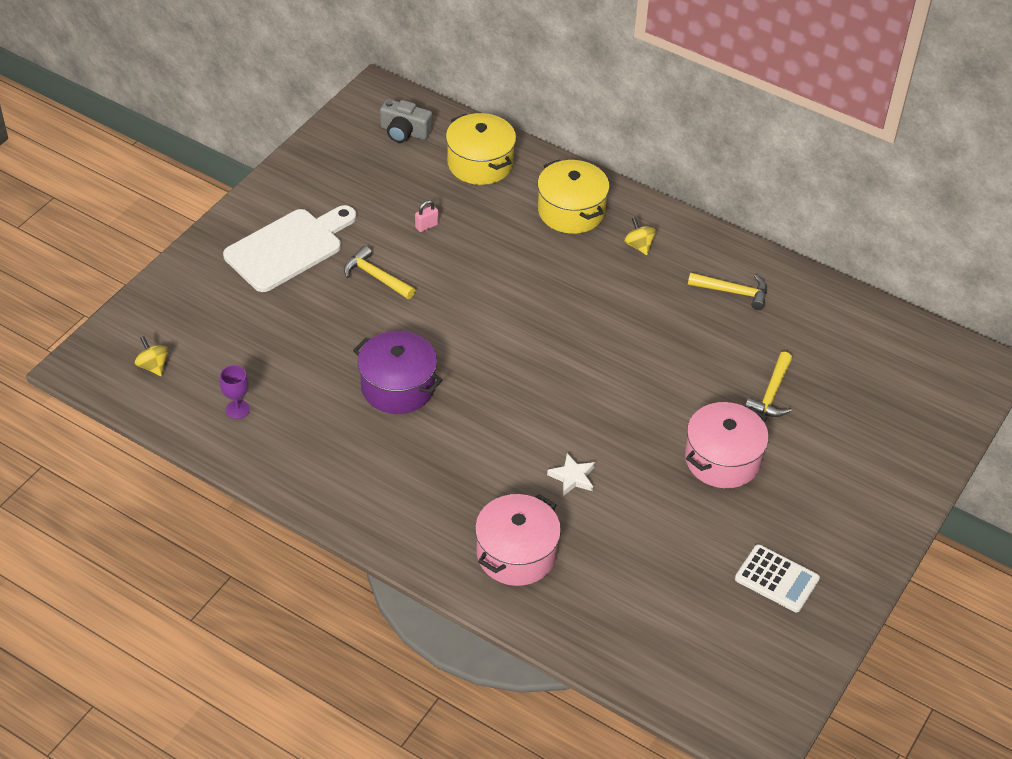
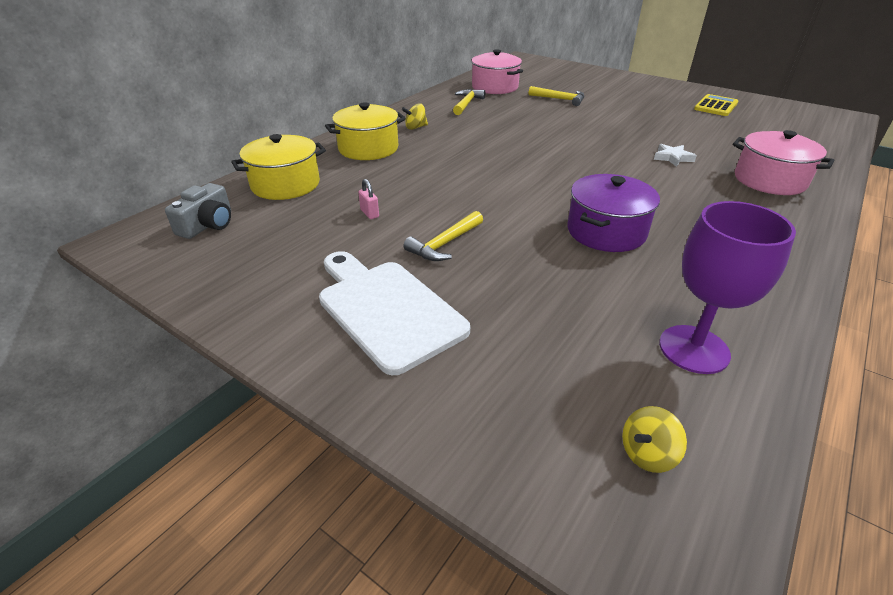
camera: 85 degrees left, 10 degrees down
(237, 409) = (694, 349): purple goblet -> purple goblet, size x2.01
(722, 459) = (625, 114): pink pot -> pink pot (495, 87)
(777, 579) = (715, 106): white calculator -> yellow calculator

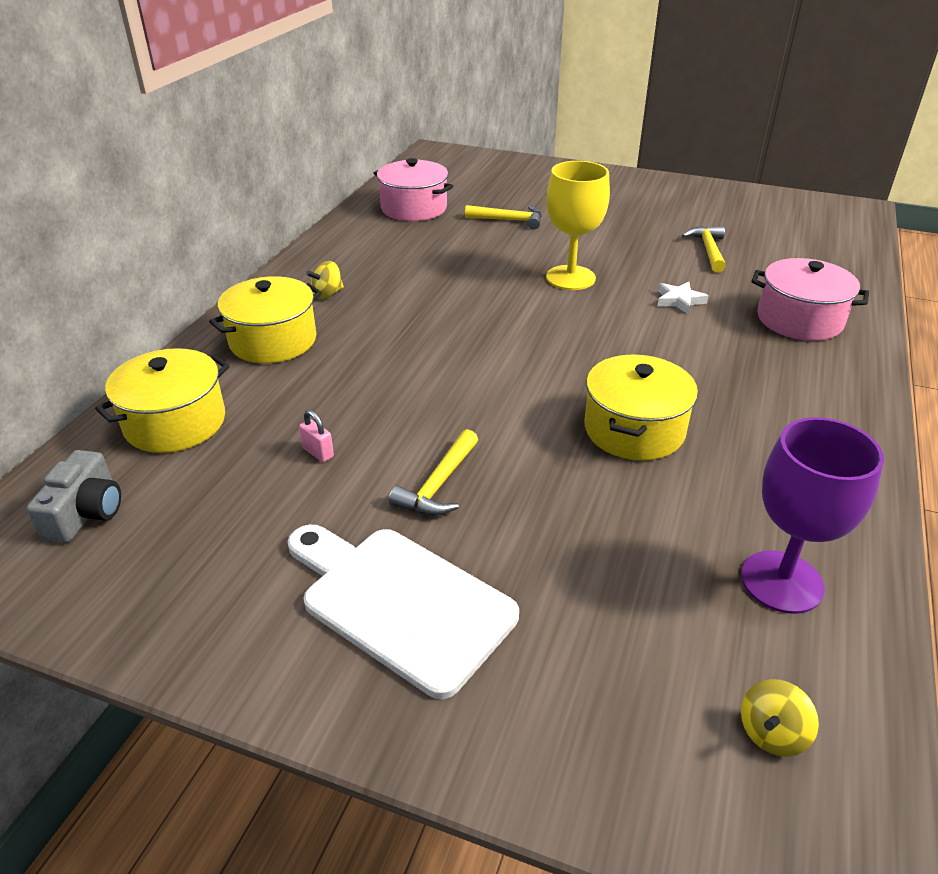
camera: 15 degrees left, 0 degrees up
(466, 104) = (385, 243): yellow hammer -> yellow hammer (708, 250)
(592, 136) = (570, 278): none -> yellow goblet
(606, 231) = (634, 429): purple pot -> yellow pot
(715, 106) = (707, 209): yellow calculator -> none

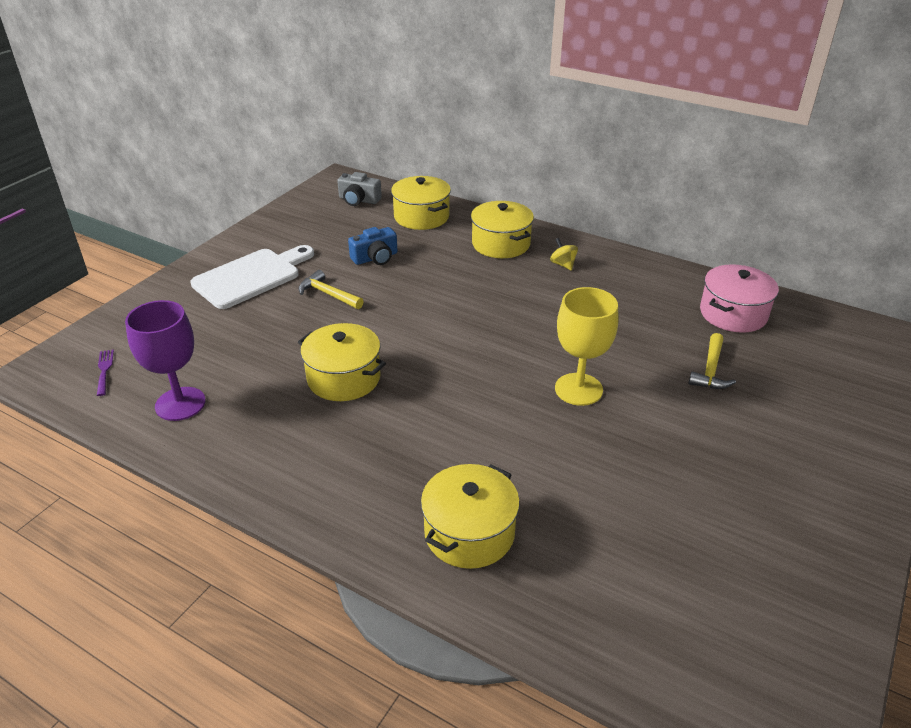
camera: 100 degrees right, 0 degrees up
(318, 453) = (375, 258): pink padlock -> blue camera
(679, 300) = (524, 452): white star -> none
(708, 250) = (639, 509): yellow hammer -> none
(772, 733) = (104, 370): yellow spinning top -> purple fork
(799, 320) = (469, 533): pink pot -> yellow pot

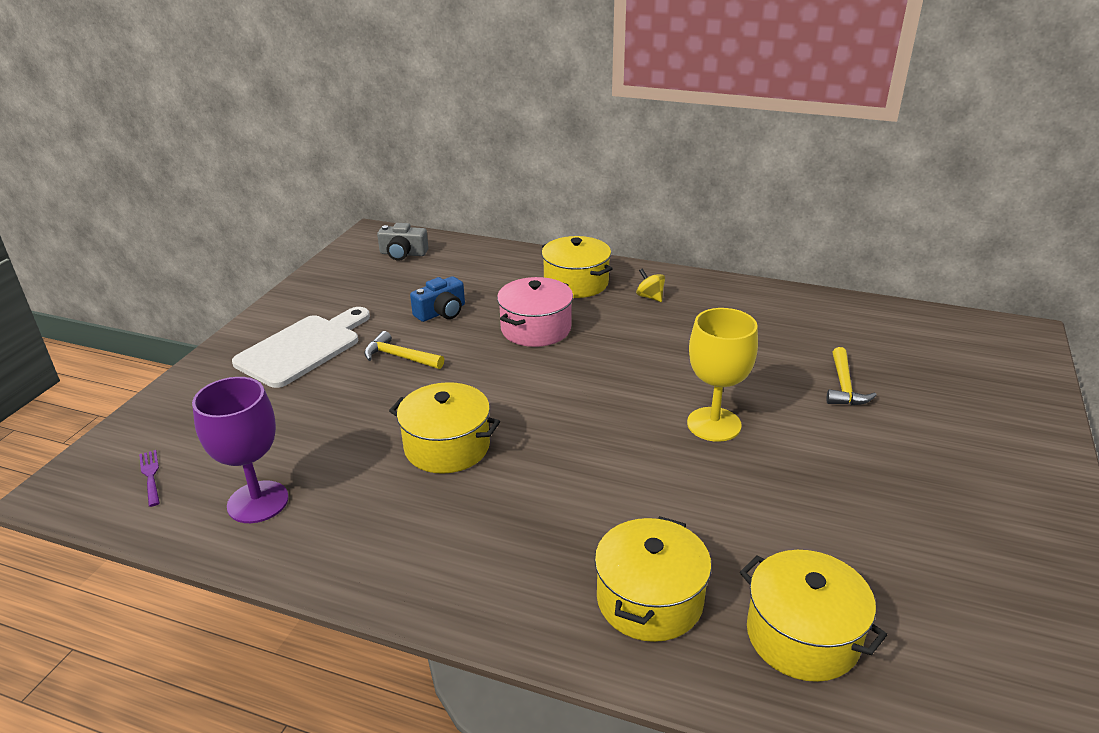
camera: 10 degrees left, 5 degrees down
(421, 217) = (479, 264): yellow pot -> yellow pot (802, 636)
(733, 314) = (844, 327): pink pot -> pink pot (536, 329)

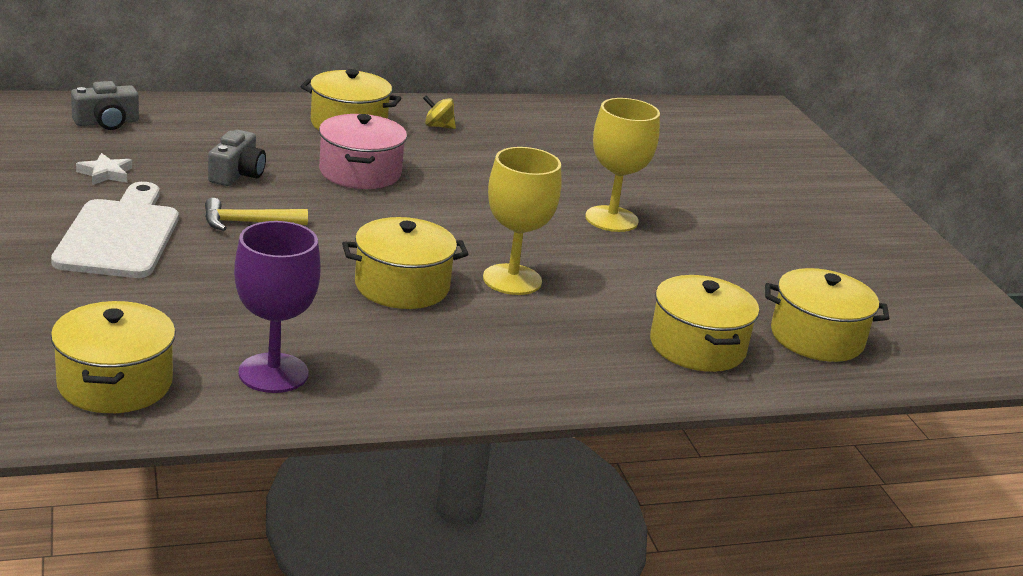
camera: 40 degrees left, 5 degrees down
(150, 475) = (115, 383): purple fork -> yellow pot
(354, 295) = (105, 173): none -> white star
(441, 312) = (237, 174): blue camera -> grey camera
(547, 466) = (512, 280): none -> yellow goblet
(844, 386) = (679, 171): yellow hammer -> none

